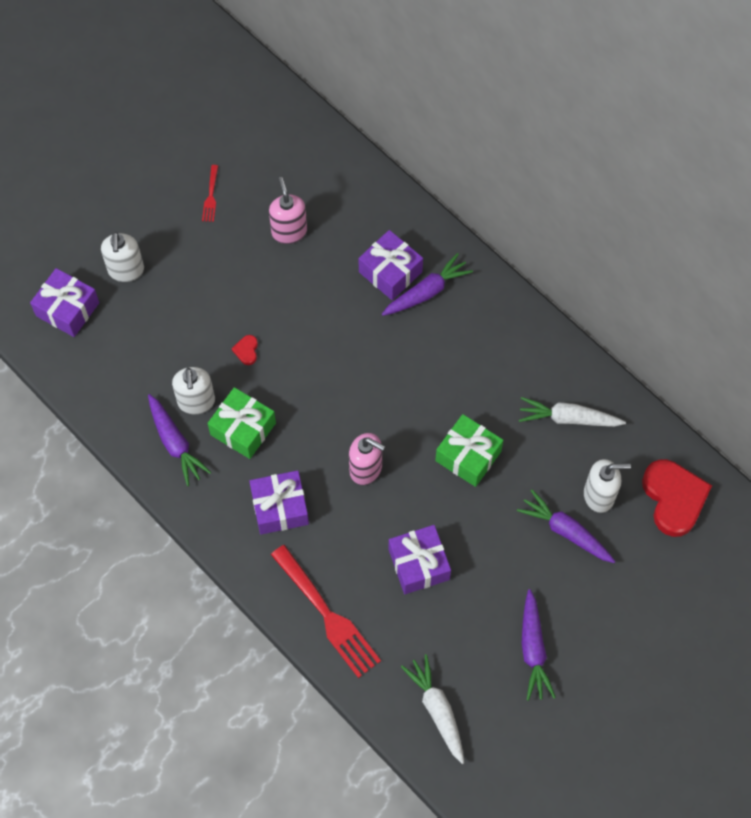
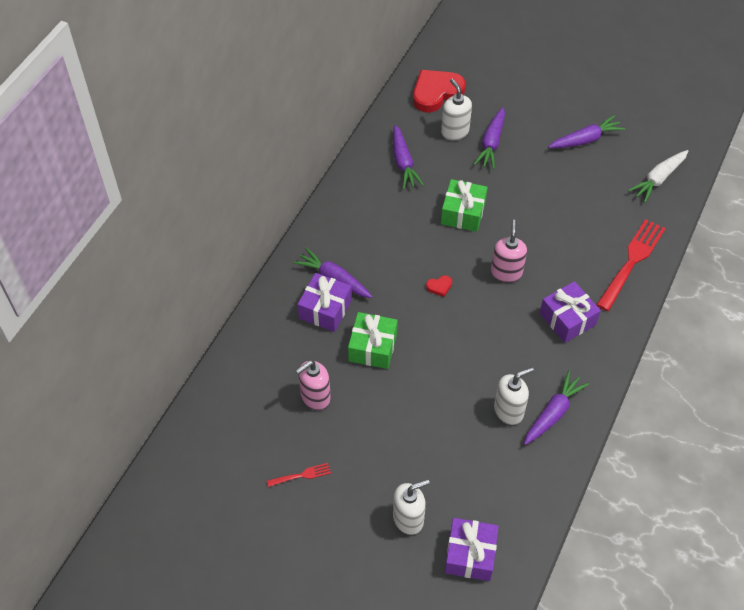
camera: 110 degrees left, 10 degrees down
(243, 429) = (515, 367): green gift -> green gift (373, 347)
(246, 351) = (444, 390): red heart -> red heart (439, 286)
(419, 564) = (562, 218): purple gift -> none
(568, 418) = (403, 162): white carrot -> purple carrot

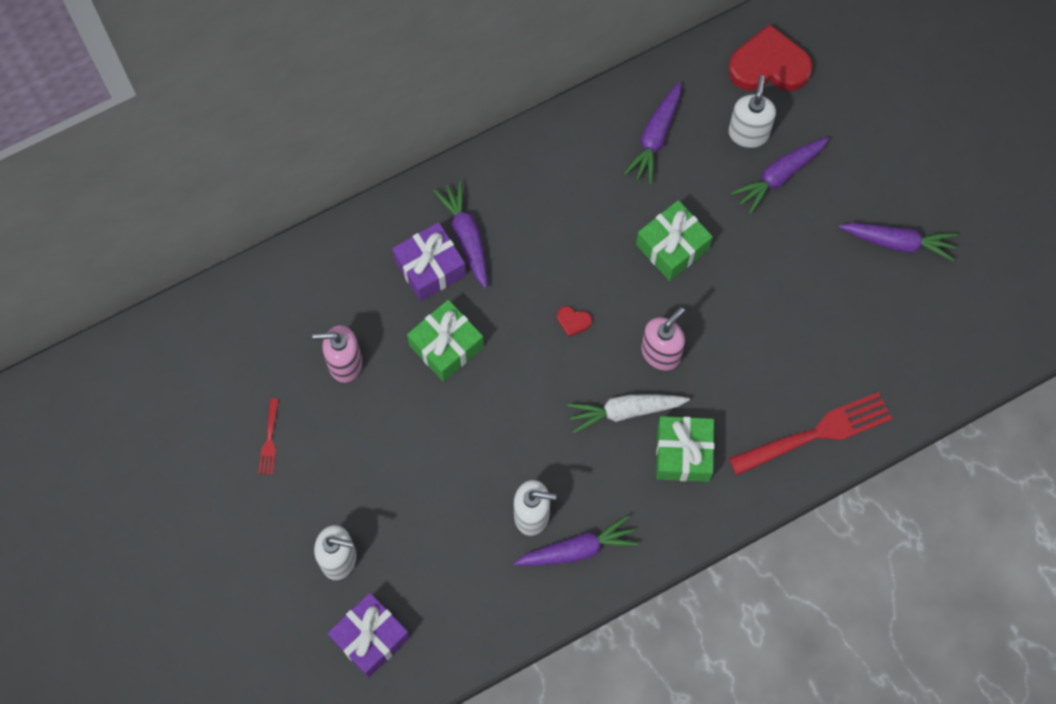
camera: 35 degrees right, 15 degrees up
(301, 475) = (269, 440): red fork -> red fork turned 75 degrees clockwise
(567, 319) = (683, 453): purple gift -> green gift
(658, 179) = (941, 351): white carrot -> white carrot (625, 411)

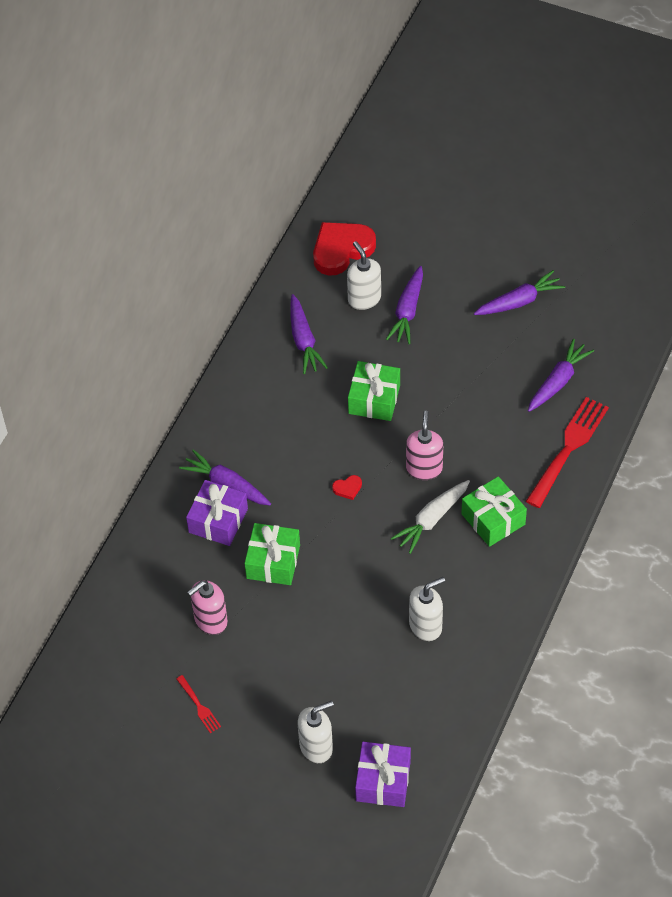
camera: 35 degrees left, 15 degrees down
(577, 549) = (475, 626): purple carrot -> purple carrot (558, 381)

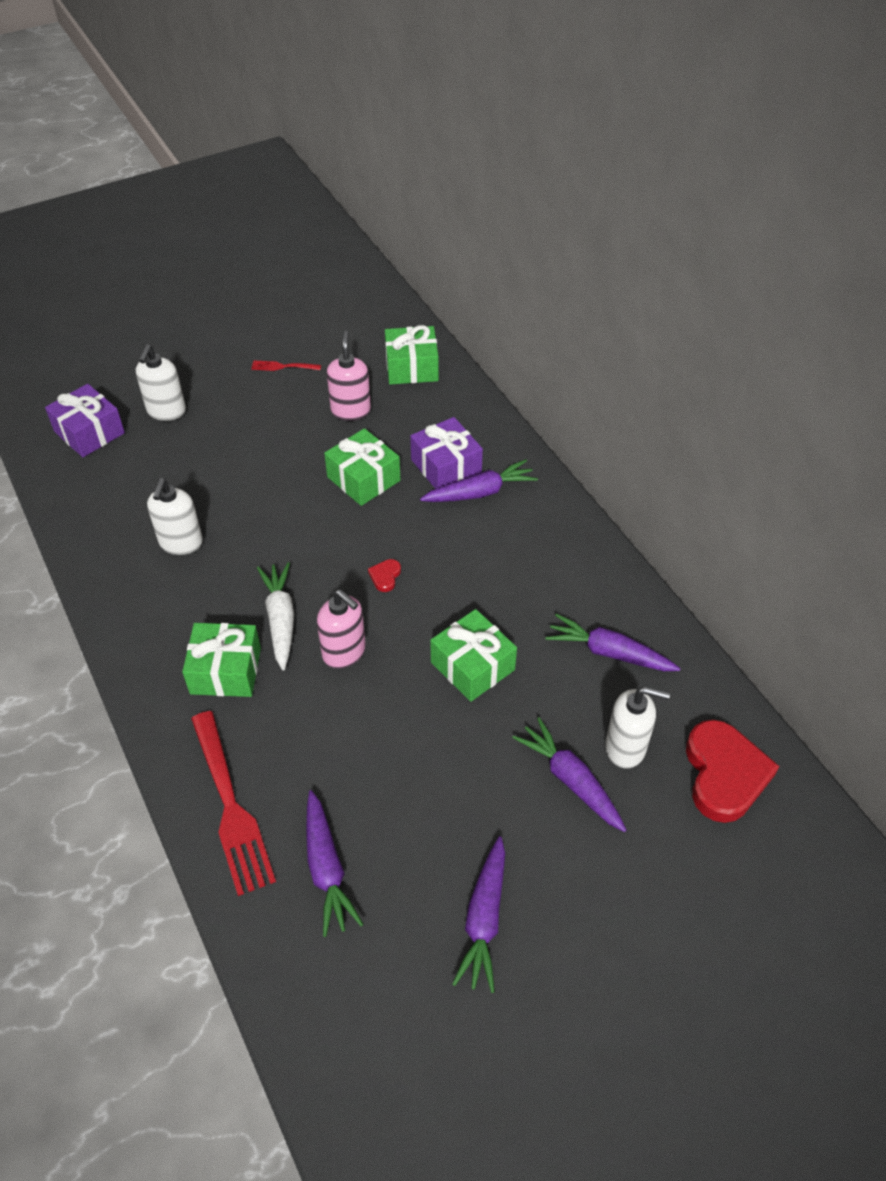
camera: 125 degrees right, 5 degrees down
(127, 615) = (411, 367): none -> green gift

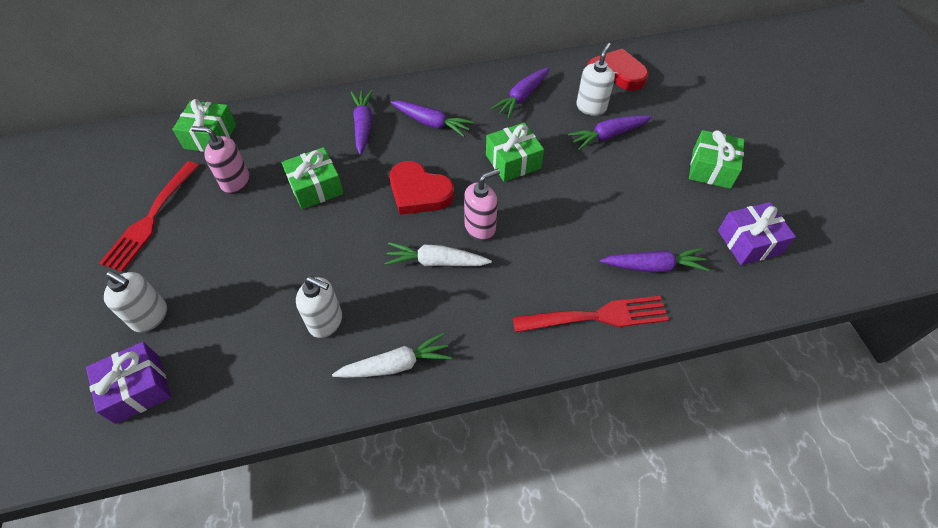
camera: 75 degrees left, 5 degrees up
(136, 616) = (395, 365): none -> white carrot
(225, 671) = (474, 305): green gift -> green gift (711, 168)
(283, 366) = (151, 219): red fork -> red fork, size x2.16
(385, 576) = (419, 192): red heart -> red heart, size x2.43
(446, 466) = (328, 138): purple gift -> purple gift (749, 242)
(484, 919) = (695, 194): purple carrot -> purple carrot (431, 123)

